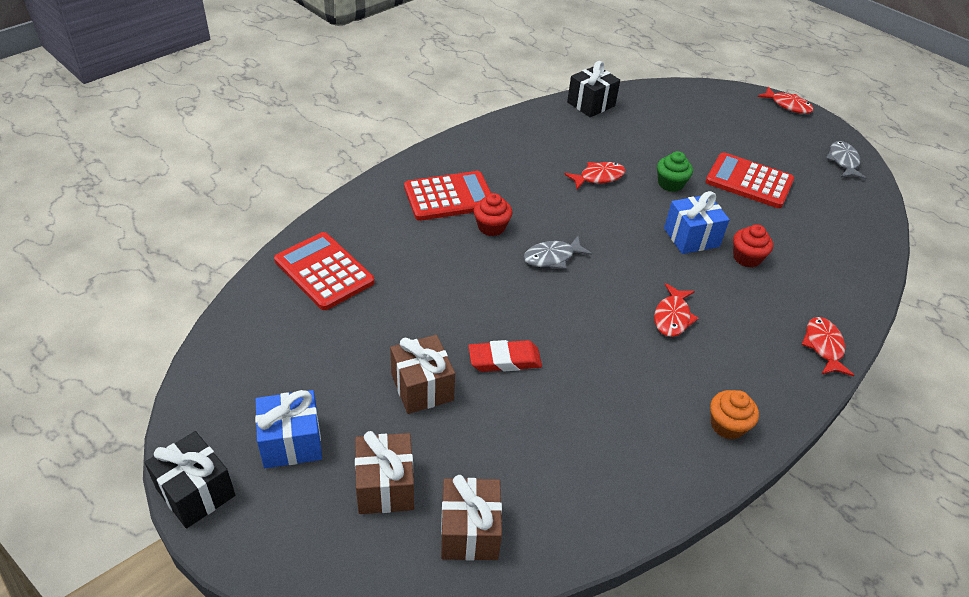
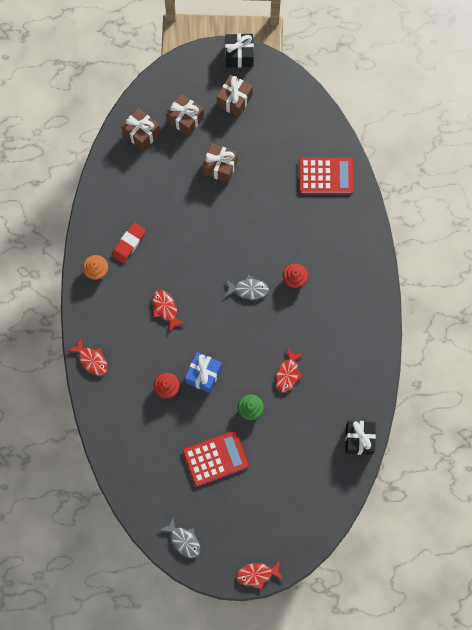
camera: 135 degrees right, 30 degrees up
(291, 442) = (234, 100): blue gift -> brown gift
(449, 197) = (335, 277): red calculator -> none
(504, 360) = (206, 212): red eraser -> red eraser (129, 243)
(552, 257) = (248, 289): grey fish -> grey fish turned 75 degrees clockwise

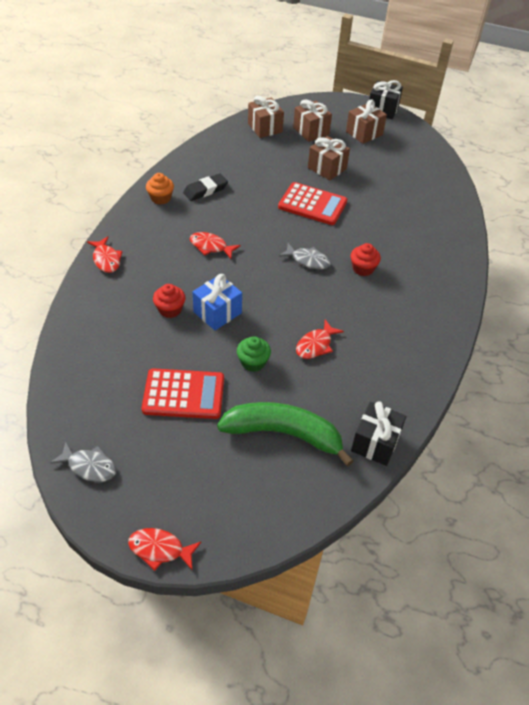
camera: 20 degrees right, 25 degrees down
(129, 243) = (205, 190): red eraser -> black eraser
(165, 309) = (210, 246): red fish -> red fish turned 60 degrees counterclockwise
(183, 540) = (89, 466): grey fish -> grey fish turned 45 degrees counterclockwise
(296, 459) = (284, 434): none -> green banana
(326, 176) = (432, 205): red calculator -> red calculator (312, 204)

